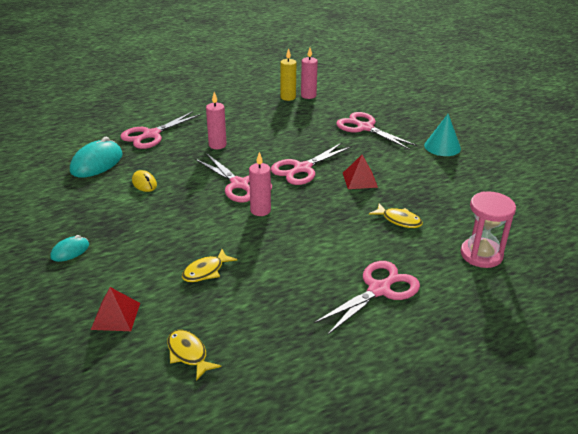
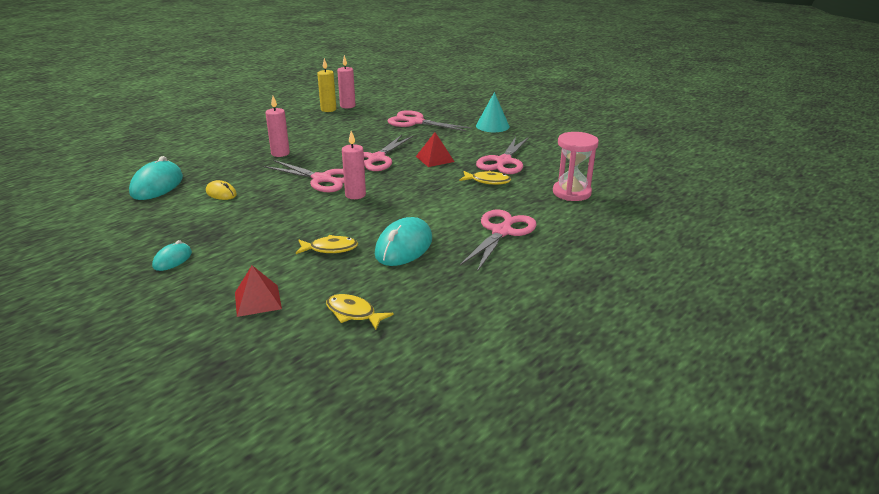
camera: 20 degrees left, 5 degrees down
(151, 135) = (204, 155): pink scissors -> pink scissors (503, 161)
(206, 271) = (330, 249): yellow fish -> yellow fish turned 120 degrees counterclockwise
(273, 285) = (404, 247): none -> turquoise mouse

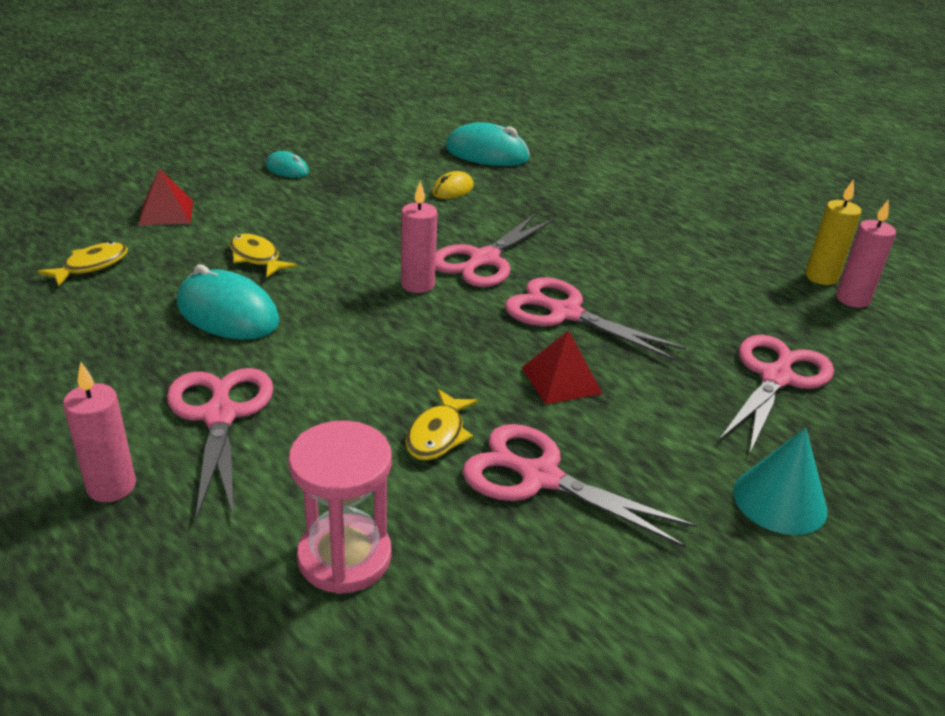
camera: 95 degrees right, 5 degrees up
(280, 153) = (591, 229): pink candle -> pink candle (111, 486)
(330, 249) = (256, 258): yellow fish -> yellow fish turned 135 degrees clockwise
(501, 232) = (220, 416): pink scissors -> pink scissors turned 135 degrees counterclockwise

